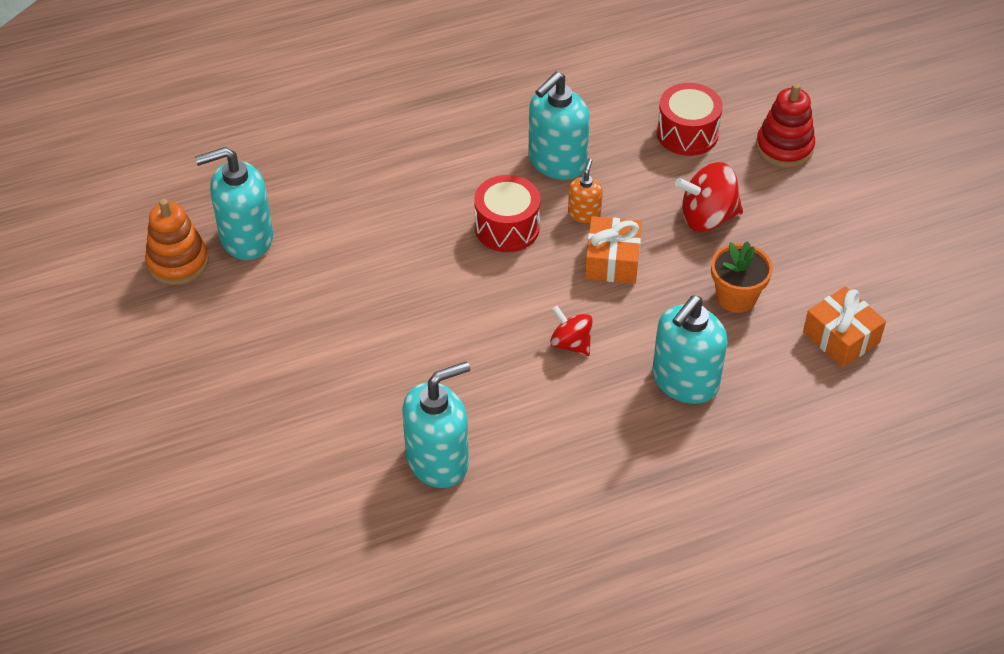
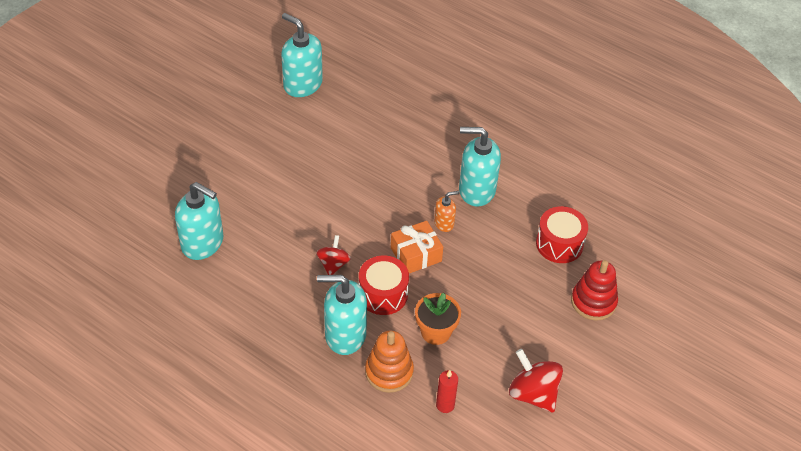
camera: 55 degrees right, 0 degrees up
(178, 262) = (264, 67): orange stacking toy -> orange stacking toy (389, 372)
(507, 227) = (402, 192): red drum -> red drum (383, 294)
(707, 217) = (493, 287): red spinning top -> red spinning top (533, 393)
(841, 337) = (445, 405): orange gift -> red candle

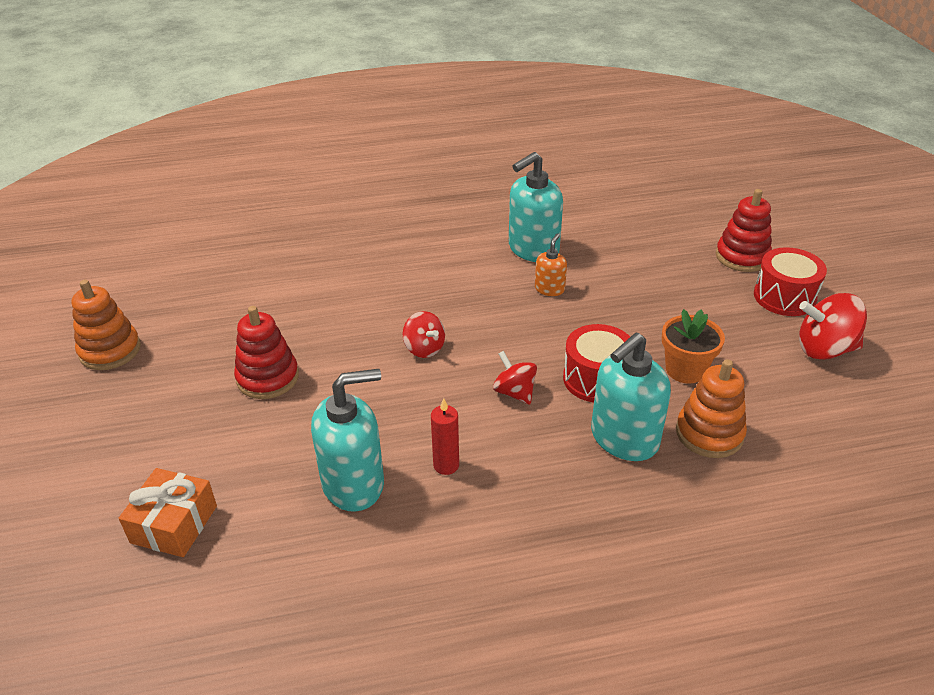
camera: 45 degrees left, 10 degrees down
(194, 80) = (110, 350): none -> orange stacking toy
(238, 155) = (268, 378): none -> red stacking toy
(302, 84) = (245, 279): turquoise soap dispenser -> none
(328, 202) = (424, 348): none -> red spinning top
(416, 254) = (568, 328): orange gift -> orange gift (174, 524)
(445, 405) = (791, 416): red candle -> red candle (446, 465)
(559, 244) = (653, 239): red drum -> red drum (784, 297)

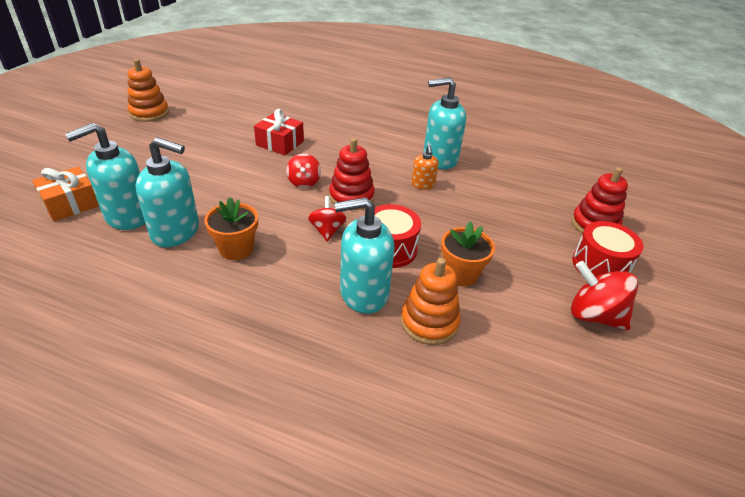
camera: 30 degrees right, 0 degrees up
(268, 378) = (203, 158): red stacking toy -> red stacking toy (351, 197)
(270, 498) = (127, 216): none -> turquoise soap dispenser
(338, 313) = (280, 143): none -> red gift
(446, 465) = (236, 249): red candle -> orange flower pot
(549, 289) = (423, 185): orange soap dispenser -> orange soap dispenser turned 120 degrees clockwise

